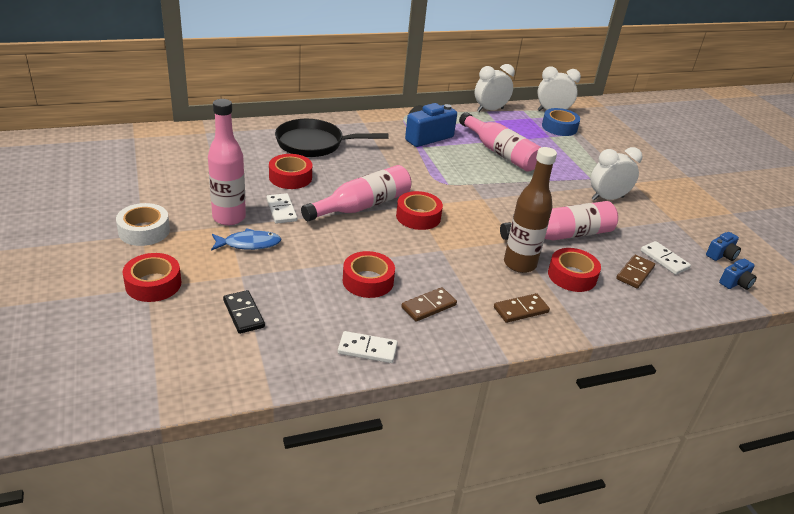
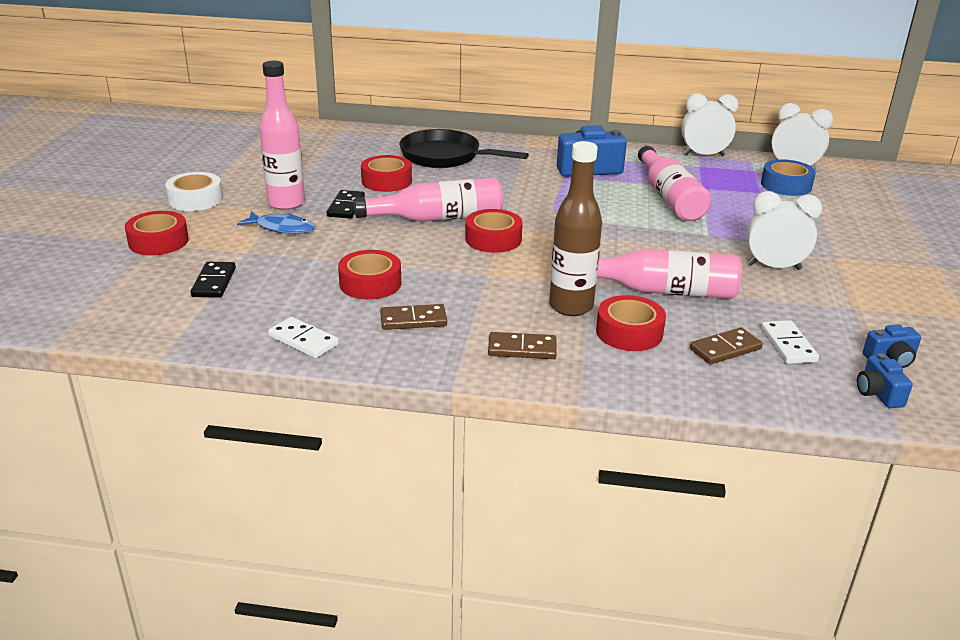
camera: 30 degrees right, 5 degrees down
(281, 210) = (346, 207): white domino -> black domino
(735, 283) = (878, 393): blue camera -> blue camera turned 90 degrees clockwise

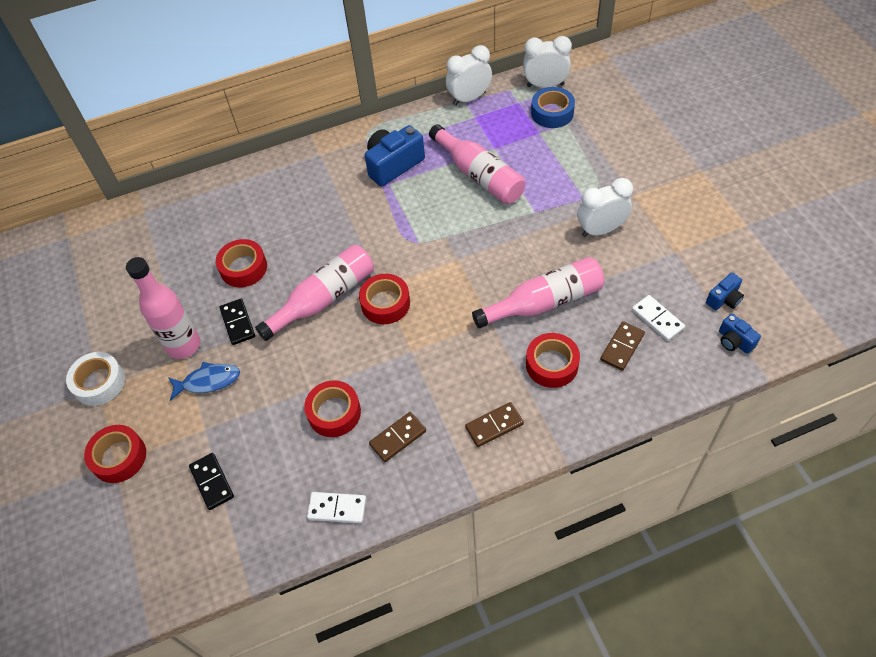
camera: 25 degrees left, 25 degrees up
(445, 157) = (266, 205): black pan -> none
(571, 306) = (495, 357): brown bottle -> none

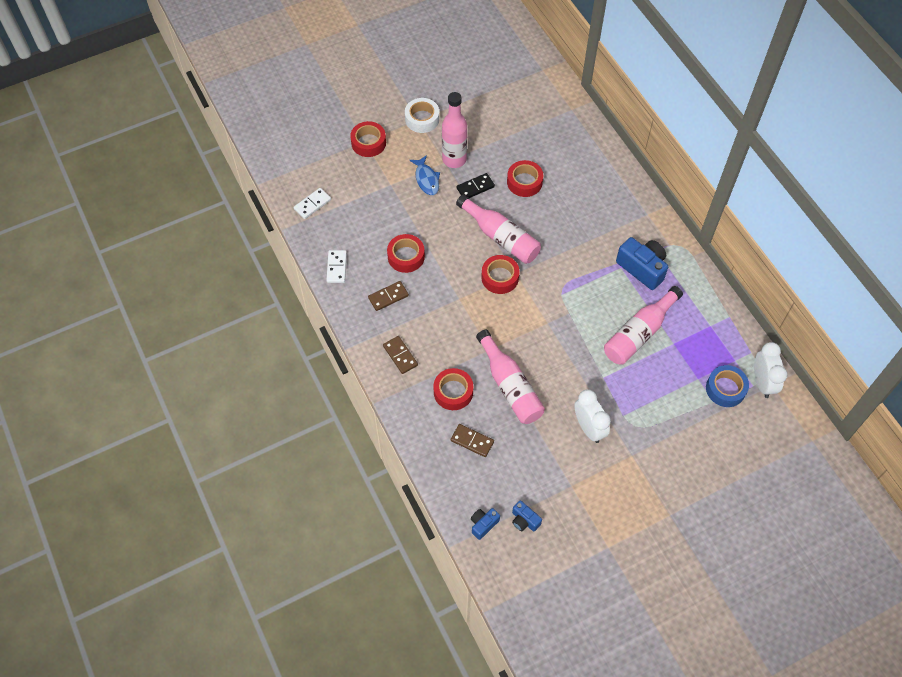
camera: 80 degrees right, 5 degrees up
(212, 482) = (353, 196): black domino -> none
(398, 438) = (388, 297): brown domino -> brown domino turned 75 degrees counterclockwise
(469, 98) = (733, 320): white clock -> none
(657, 319) = (500, 468): white domino -> white domino (312, 204)

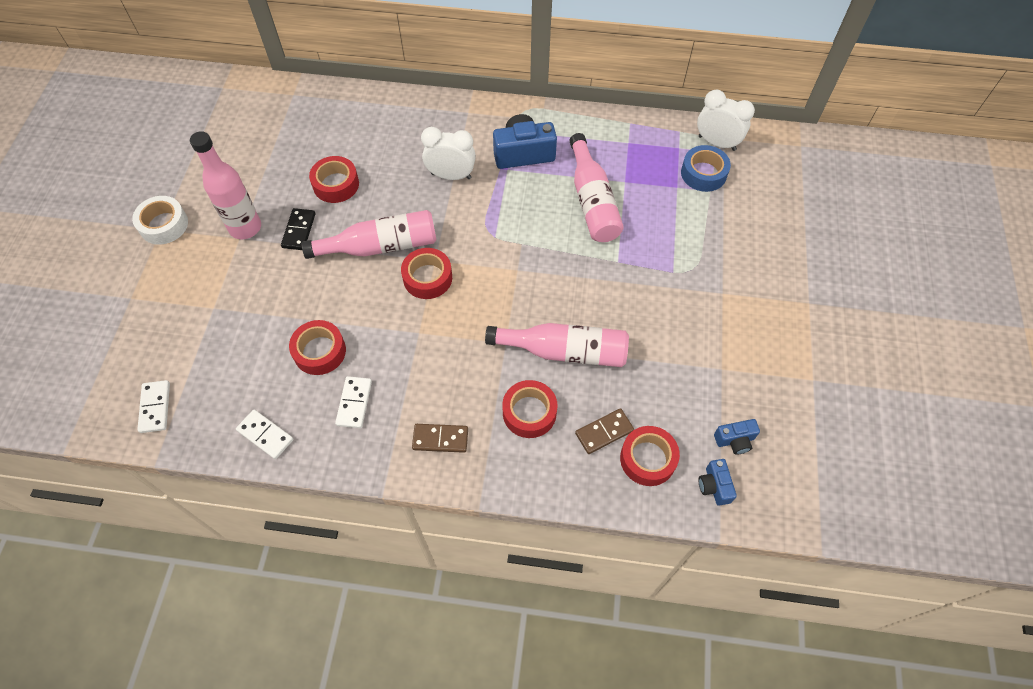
camera: 55 degrees left, 0 degrees up
(368, 143) = (137, 295): red tape -> red tape (648, 459)
(388, 297) = (354, 403): brown domino -> white domino
(426, 179) = (243, 269): blue fish -> none
(589, 428) = (666, 310): white clock -> white clock (451, 175)

